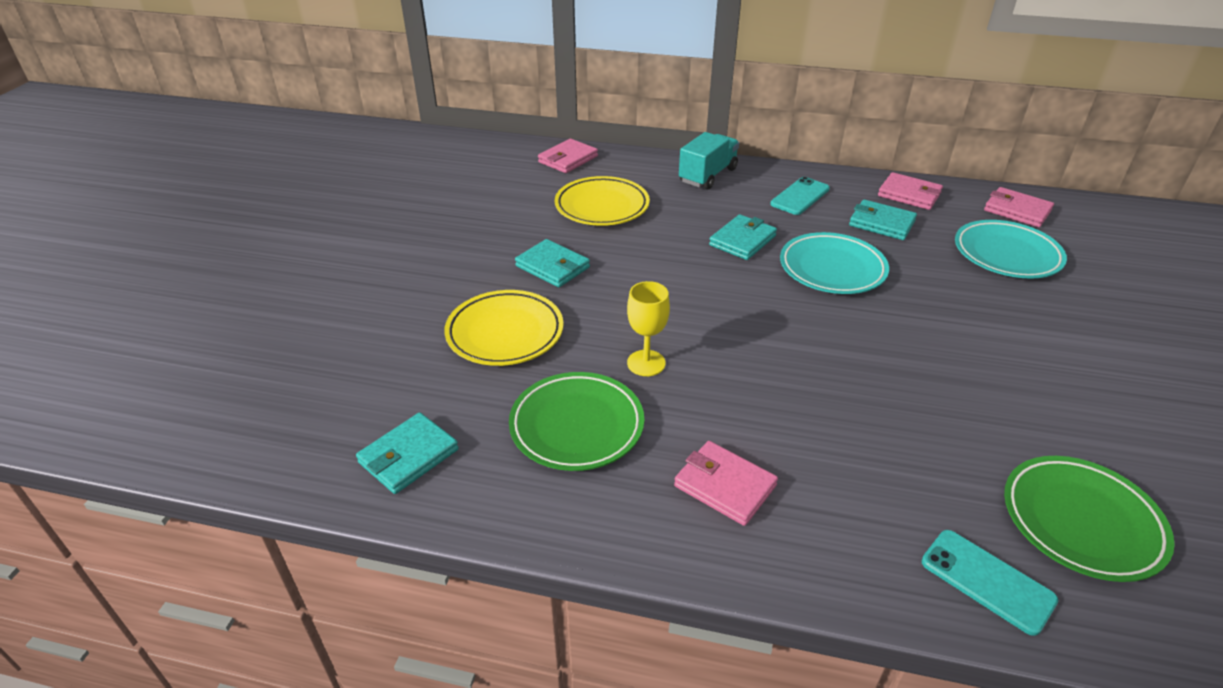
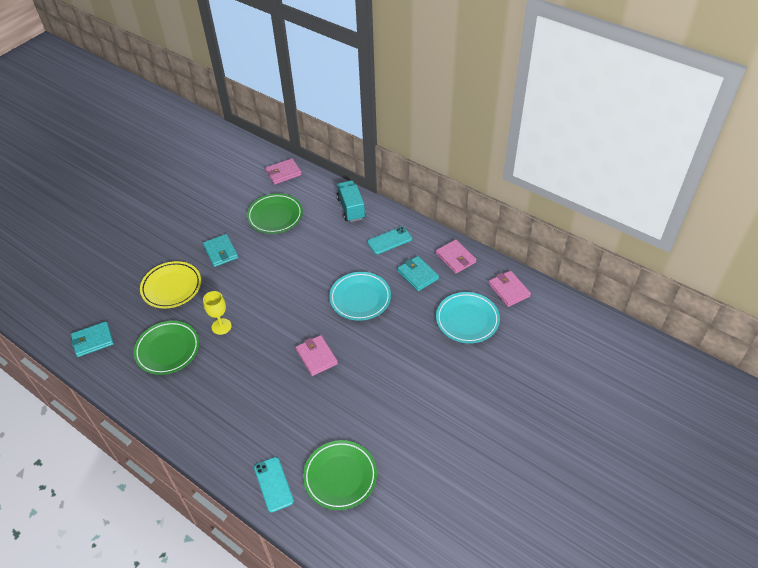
camera: 25 degrees right, 10 degrees up
(602, 206) = (275, 216): yellow plate -> green plate
(708, 175) = (351, 208): turquoise truck -> turquoise truck turned 75 degrees counterclockwise
(725, 486) = (205, 402): pink wallet -> pink wallet (316, 357)
(742, 240) = (329, 264): turquoise wallet -> none

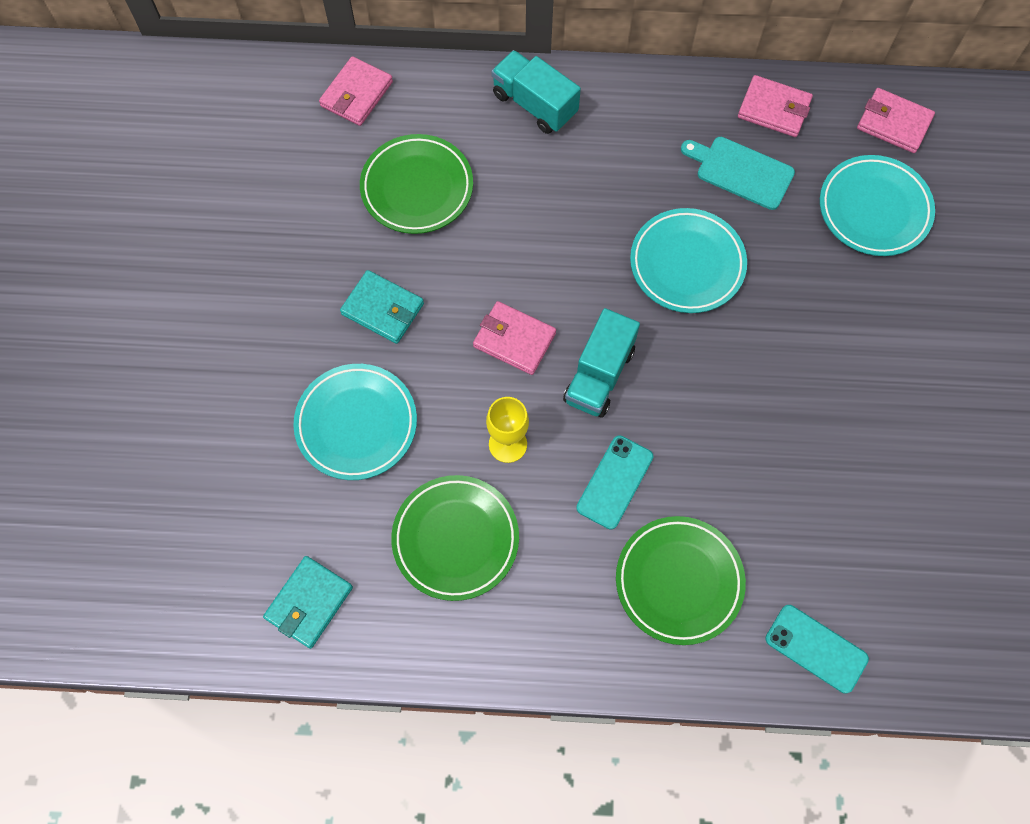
camera: 35 degrees left, 20 degrees up
(171, 287) = (356, 424): yellow plate -> turquoise plate
(282, 321) = (599, 375): none -> turquoise truck
(316, 357) = (704, 405): pink wallet -> pink wallet (514, 340)
(340, 476) = (898, 574): green plate -> green plate (679, 581)
(389, 240) = (647, 132): turquoise phone -> turquoise phone (614, 482)
(418, 275) = (741, 171): turquoise wallet -> turquoise cutting board

